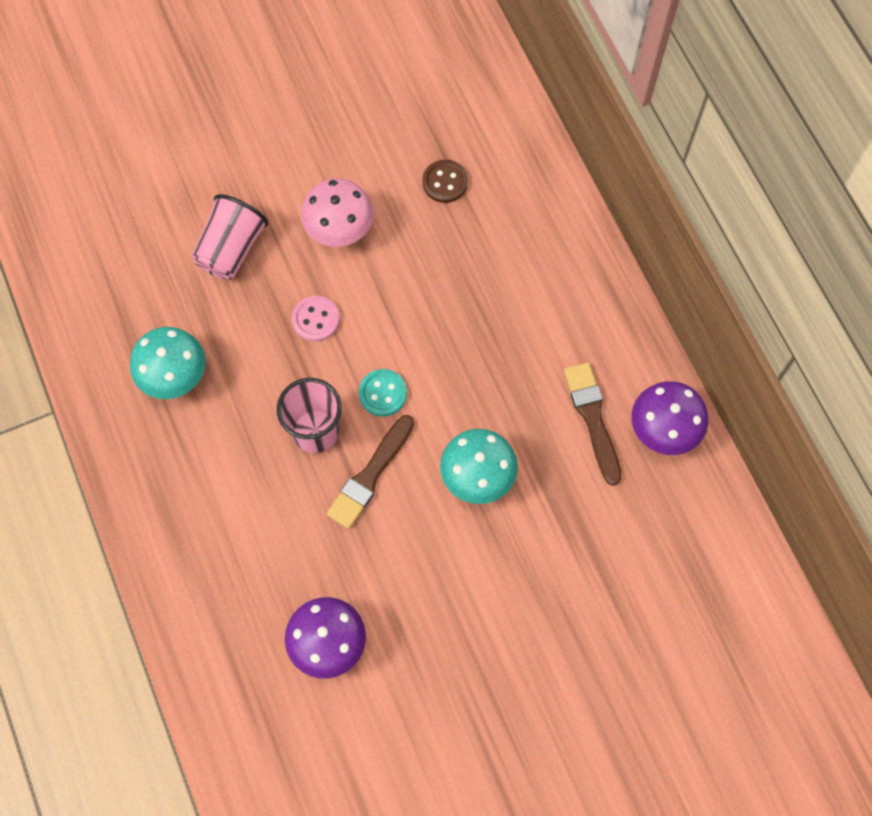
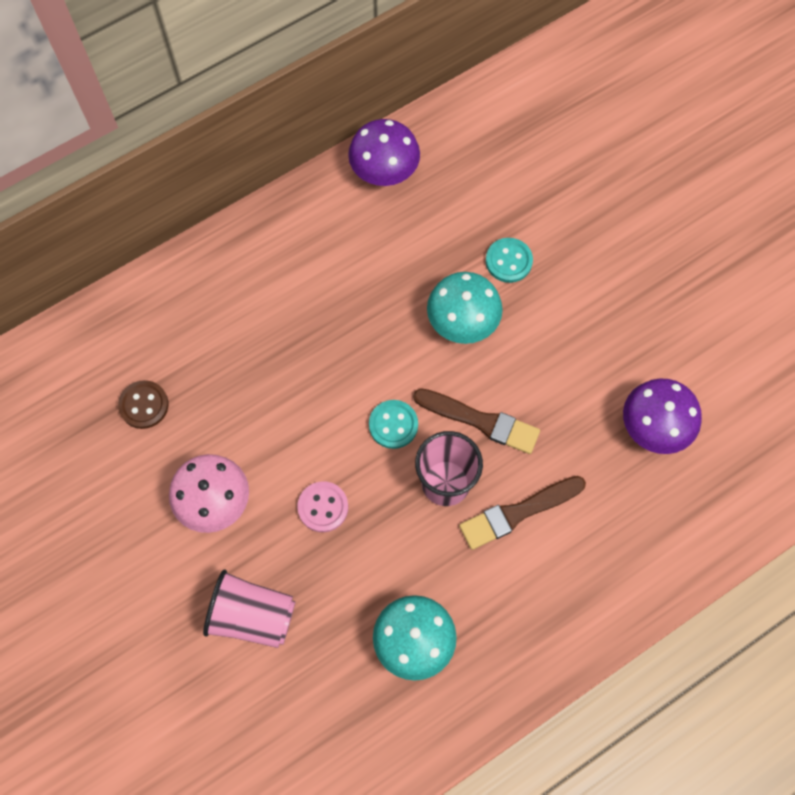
camera: 100 degrees left, 0 degrees up
(540, 538) = (508, 261): none -> turquoise button
(592, 418) = (383, 232): brown brush -> brown brush (518, 513)

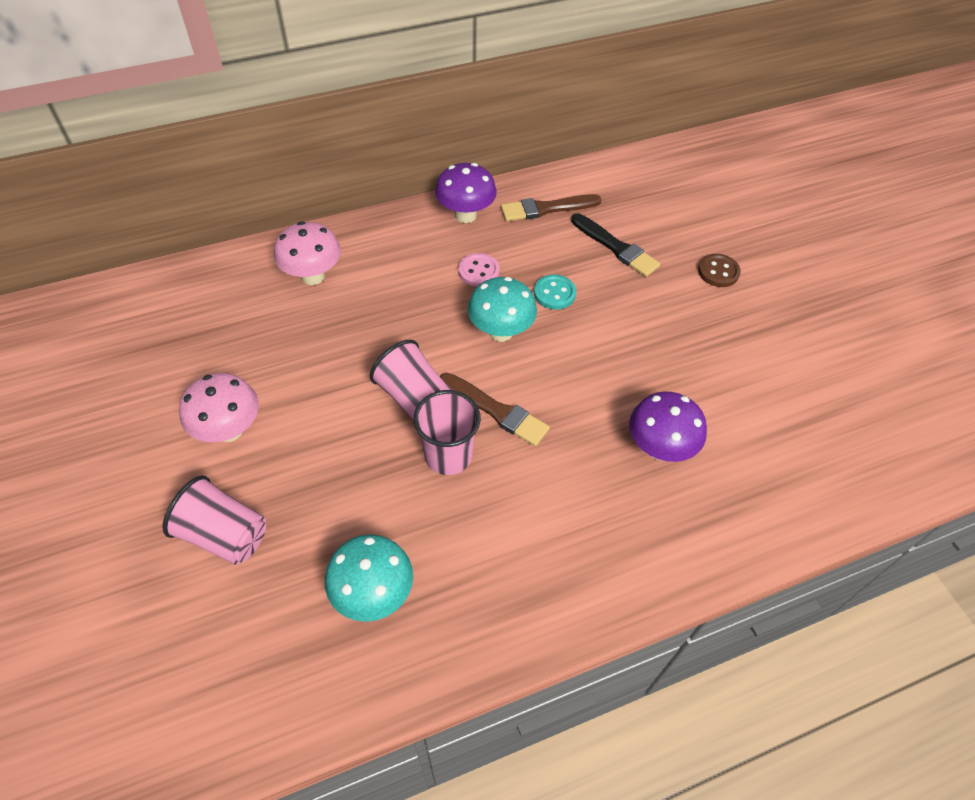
camera: 10 degrees right, 15 degrees down
(144, 405) = (199, 341): brown button -> brown button (718, 272)
(237, 294) = (313, 276): none -> pink mushroom
(323, 507) = (326, 453): pink button -> pink button (479, 271)
(393, 425) = (414, 398): turquoise button -> pink cup
(518, 513) = (510, 495): brown brush -> brown brush (546, 208)
(563, 184) = (616, 247): none -> black brush

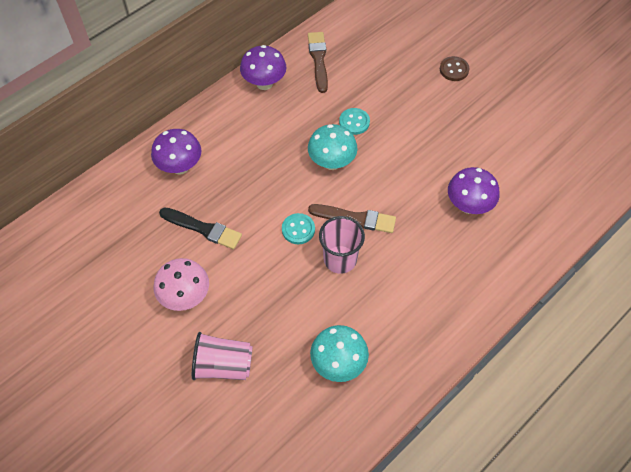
camera: 20 degrees left, 5 degrees up
(313, 276) = (180, 167): pink mushroom -> purple mushroom
(414, 398) = (298, 229): pink cup -> turquoise button
(479, 271) = (295, 123): pink button -> none
(546, 208) = (318, 59): brown brush -> brown brush turned 120 degrees clockwise
(616, 247) = (379, 74): black brush -> black brush (203, 229)

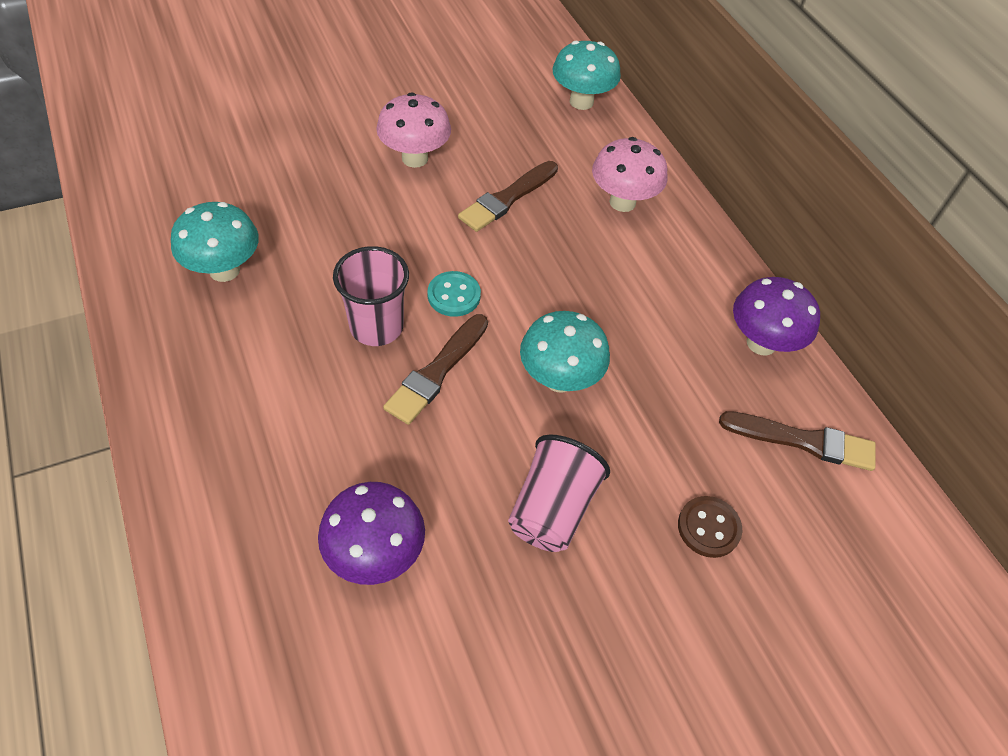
camera: 105 degrees right, 5 degrees down
(82, 215) = (581, 102): none -> turquoise mushroom
(180, 167) = (622, 202): purple mushroom -> pink mushroom
(203, 229) = (507, 198): black brush -> brown brush
(223, 365) = (302, 166): pink cup -> pink cup (552, 509)
(354, 122) = (635, 443): turquoise button -> none
(454, 70) = (724, 693): brown button -> brown button (708, 528)

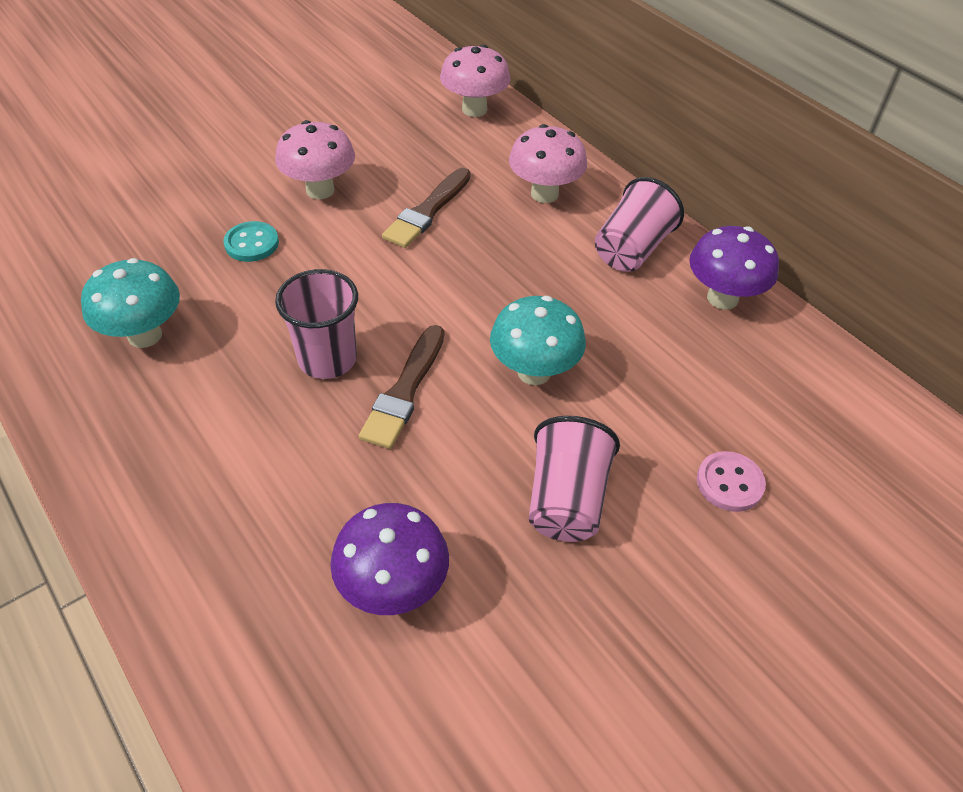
camera: 10 degrees left, 5 degrees down
(454, 295) = (400, 313): turquoise button -> turquoise button (252, 243)
(581, 102) = (474, 109): turquoise mushroom -> pink mushroom
(688, 275) = (631, 249): none -> pink cup
(708, 528) = (729, 483): brown button -> pink button
(803, 441) = (793, 381): brown brush -> none

